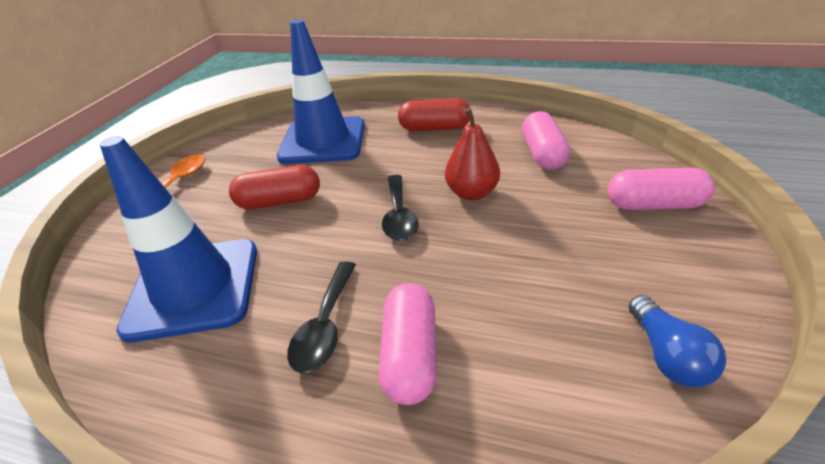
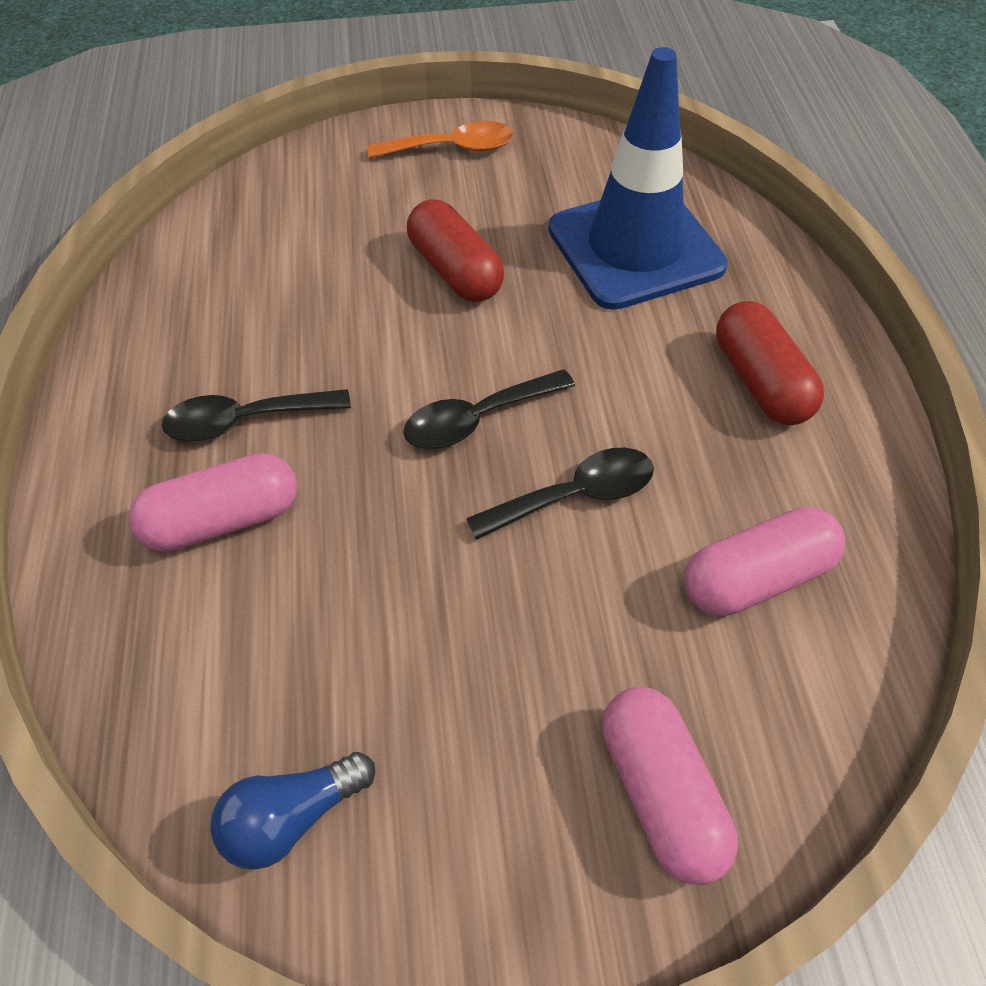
camera: 65 degrees right, 15 degrees up
(194, 288) = (268, 274): blue traffic cone -> none
(471, 193) = (575, 495): red pear -> black spoon

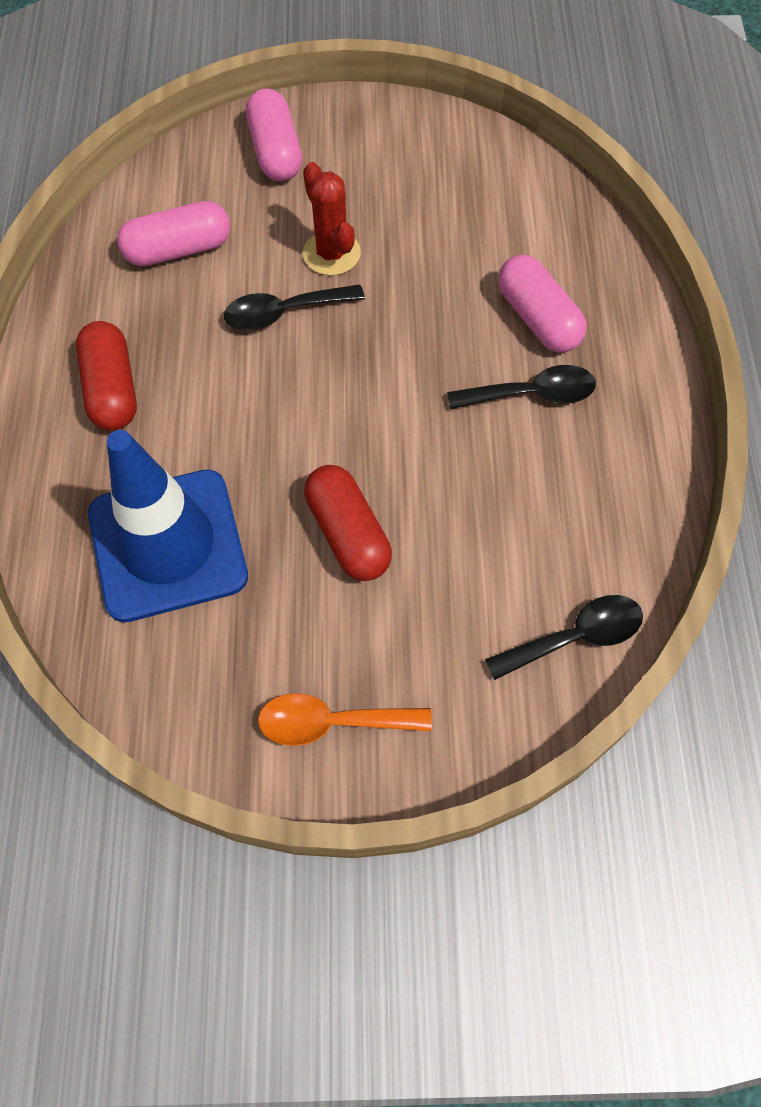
camera: 175 degrees left, 10 degrees up
(223, 520) = (537, 318): pink capsule -> pink capsule turned 75 degrees clockwise
(291, 818) = (476, 158): blue light bulb -> none
(477, 419) = (347, 378): black spoon -> black spoon (575, 637)
(525, 594) = (331, 253): none -> red cactus

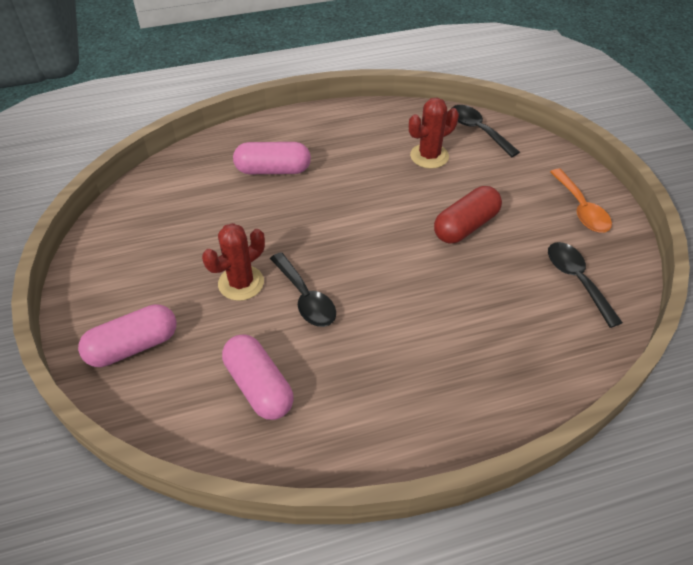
camera: 105 degrees left, 15 degrees down
(112, 389) = (414, 389): red capsule -> none
(168, 545) = (521, 313): blue traffic cone -> none
(521, 534) = (429, 156): none -> red cactus
(532, 394) = (332, 165): black spoon -> black spoon (577, 280)
(537, 318) = (273, 170): pink capsule -> pink capsule turned 45 degrees clockwise

